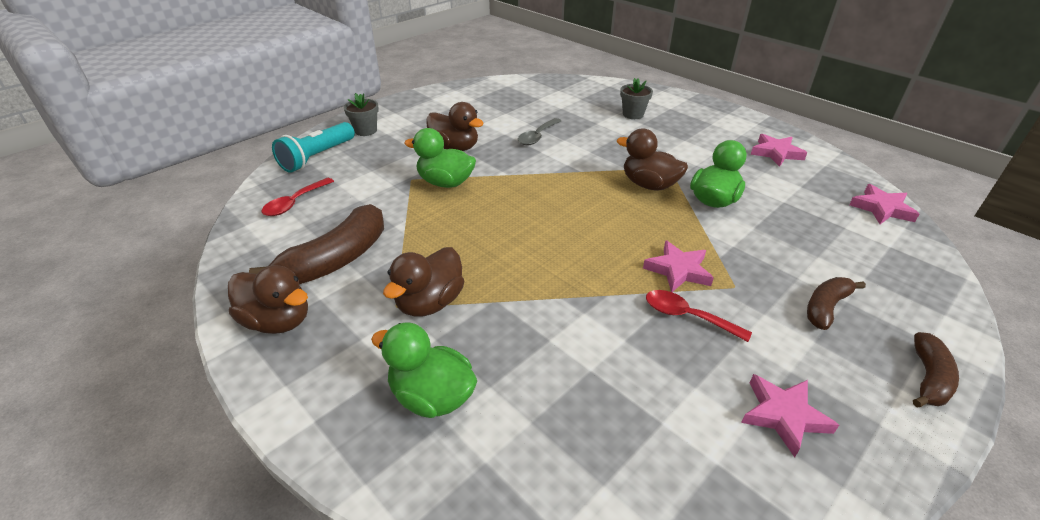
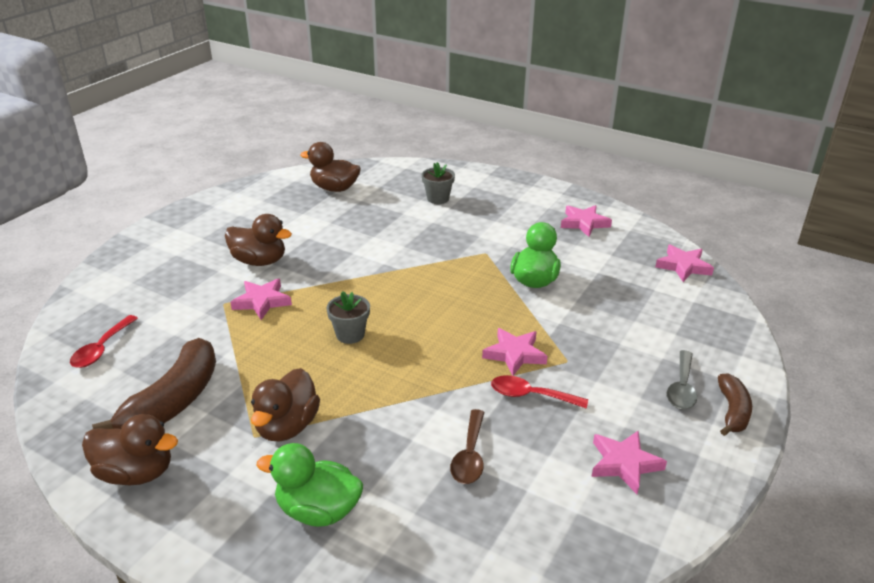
camera: 15 degrees left, 5 degrees down
(317, 157) = (106, 293): turquoise flashlight -> none
(365, 131) = (151, 254): grey flower pot -> grey flower pot (350, 334)
(445, 183) = (262, 301): green duck -> pink star
(537, 136) = (345, 236): grey spoon -> grey spoon (681, 388)
(606, 369) = (469, 455): none -> brown spoon
(649, 185) = (470, 274): brown duck -> brown duck (334, 188)
(826, 307) = (646, 366): brown banana -> none

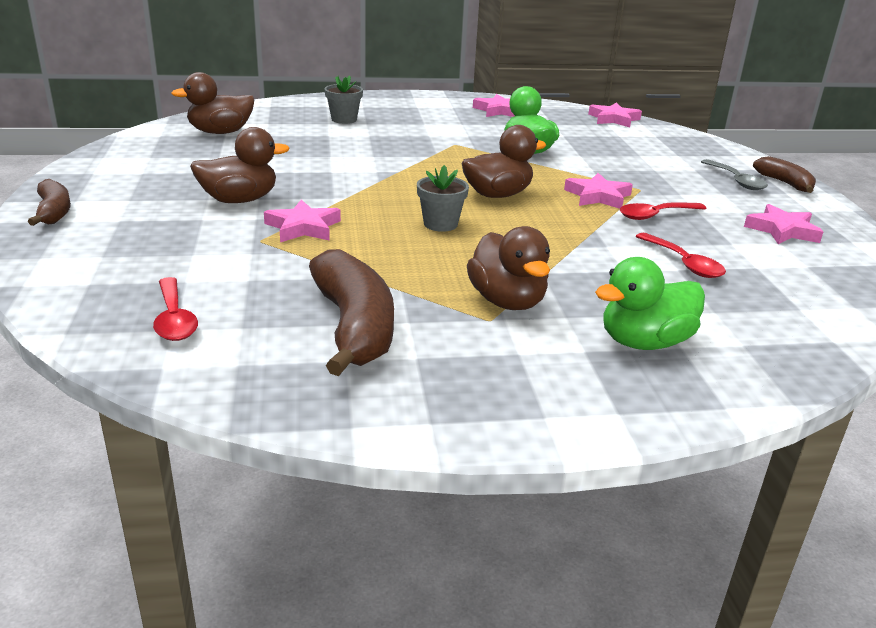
camera: 40 degrees left, 5 degrees down
(136, 472) = (424, 393): brown duck -> brown duck (497, 195)
(154, 235) = (54, 212): none -> brown banana
(469, 455) = (683, 263): brown spoon -> red spoon

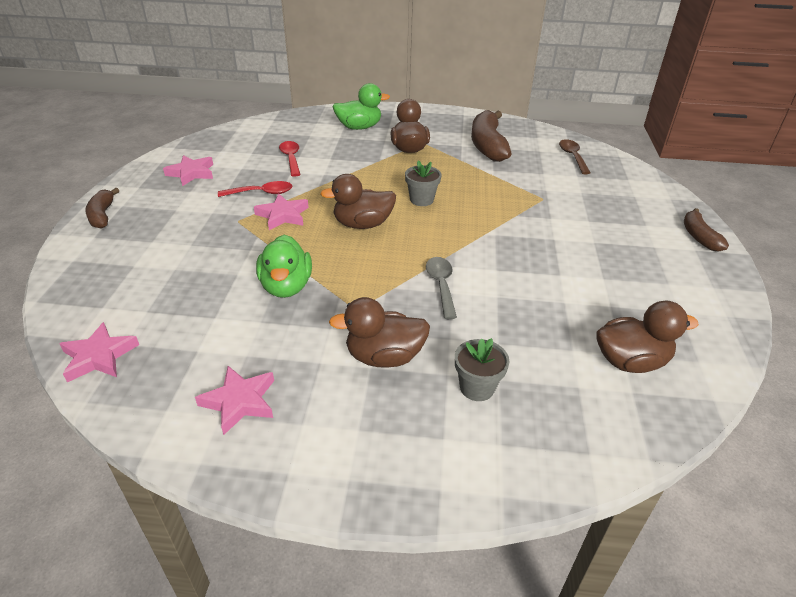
camera: 165 degrees left, 10 degrees up
(174, 319) = (572, 157): red spoon -> brown spoon
(239, 200) = (568, 237): brown duck -> brown duck (384, 357)
(303, 227) = (516, 206): pink star -> none
(736, 181) = (140, 222): grey spoon -> grey spoon (441, 285)

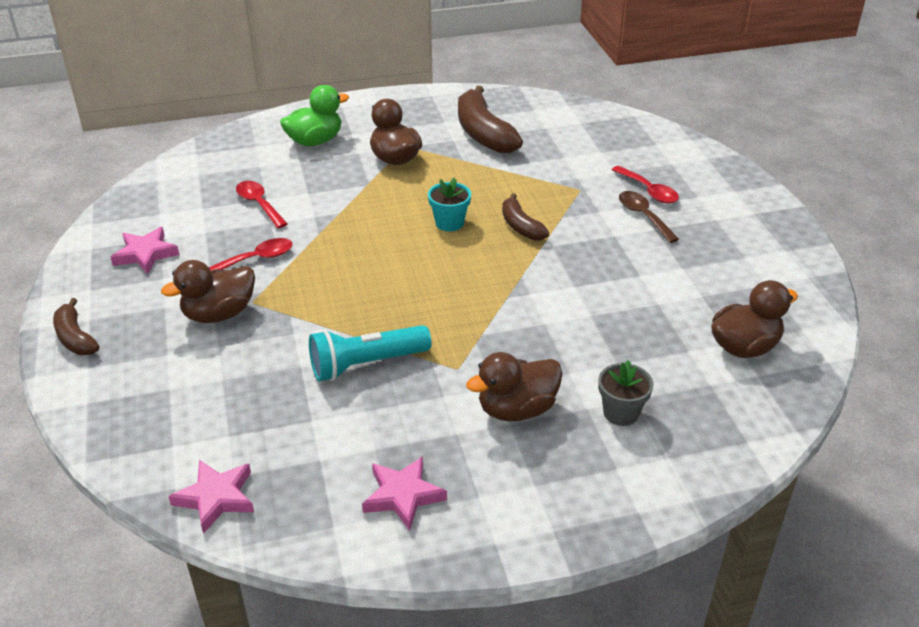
camera: 20 degrees left, 0 degrees up
(283, 215) = (302, 281): pink star -> none
(286, 286) = (366, 364): green duck -> turquoise flashlight
(362, 224) = (402, 270): brown duck -> brown duck (219, 314)
(421, 200) = (449, 223): grey flower pot -> turquoise flower pot
(441, 285) = (529, 318): grey spoon -> none
(572, 157) = (585, 128): brown spoon -> brown spoon (643, 216)
(603, 212) = (648, 191): none -> red spoon
(699, 236) = (752, 197): brown banana -> brown banana (520, 226)

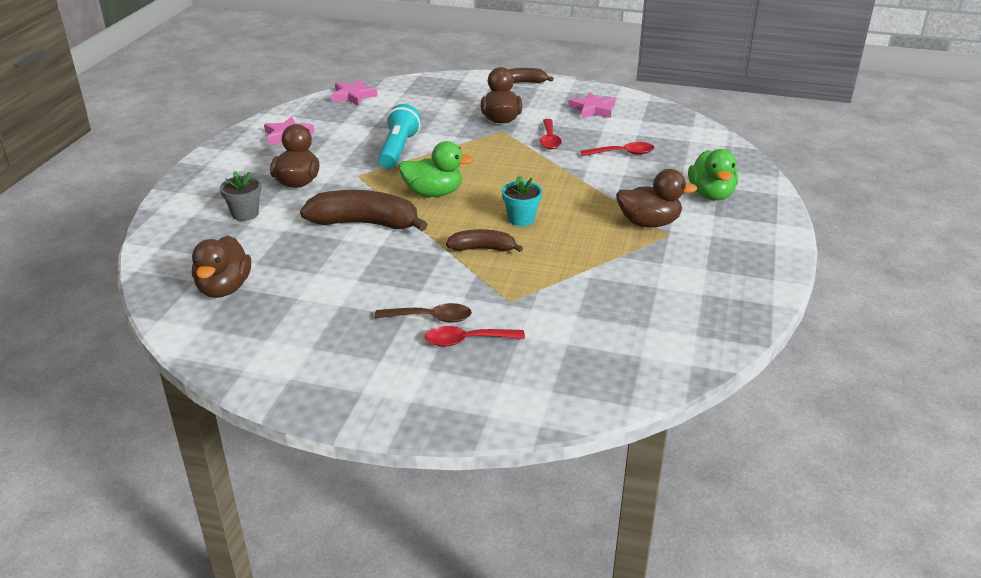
camera: 120 degrees right, 5 degrees down
(448, 293) = (433, 193): none -> green duck
(483, 133) = (663, 283): brown banana -> brown banana (365, 223)

